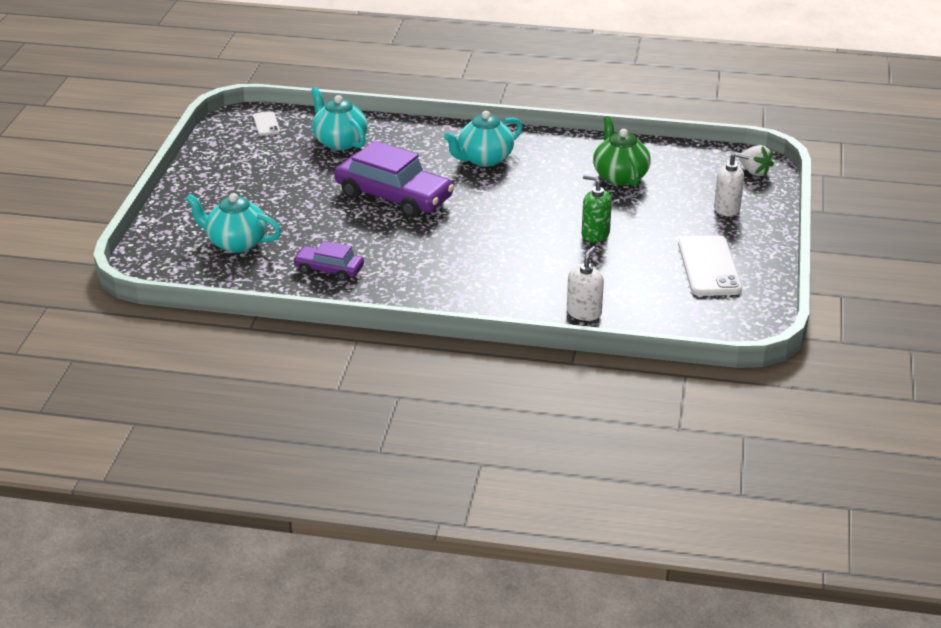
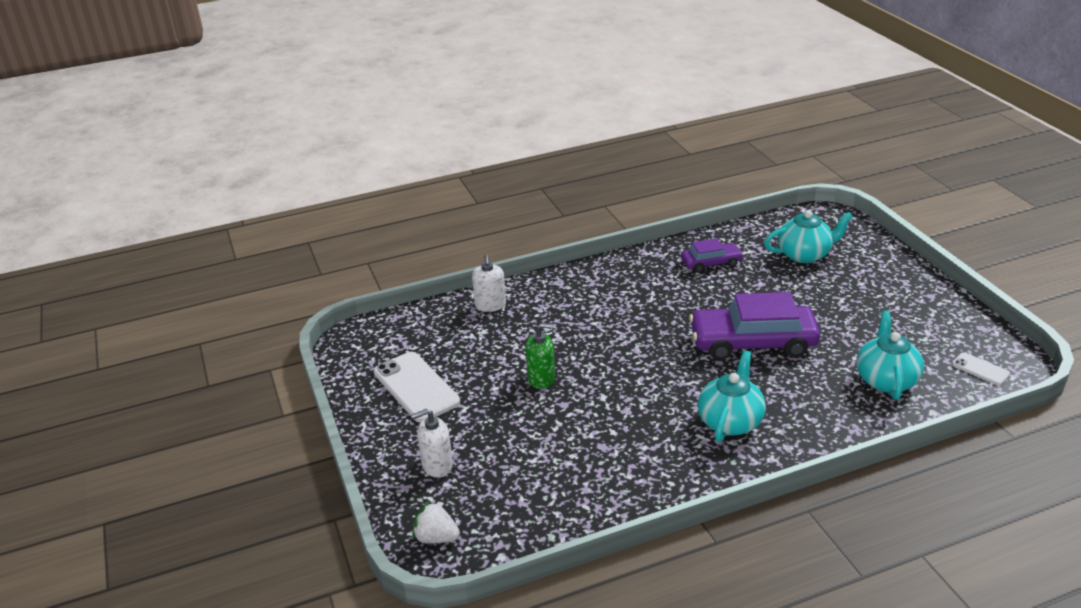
camera: 150 degrees right, 0 degrees up
(339, 141) = (885, 379): turquoise teapot -> turquoise teapot turned 105 degrees counterclockwise
(620, 176) = (577, 461): green teapot -> none

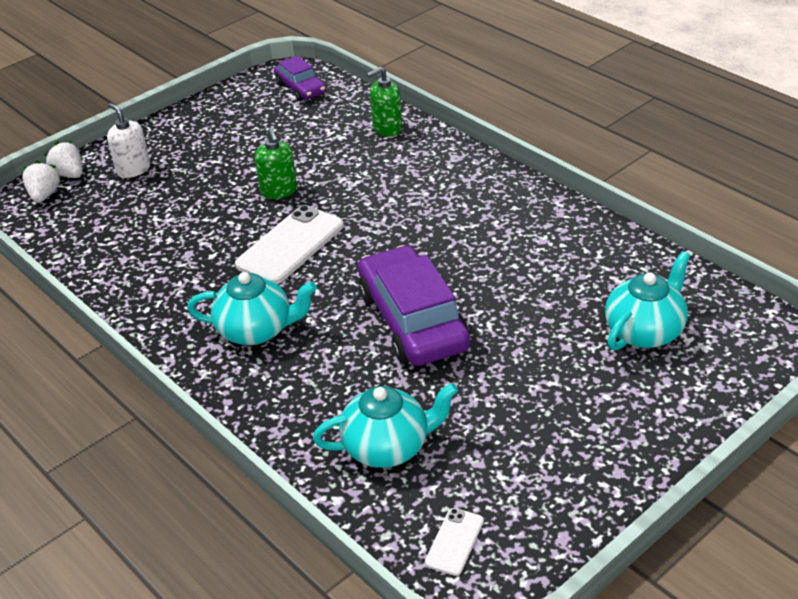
camera: 70 degrees right, 5 degrees up
(410, 514) = (69, 174): none -> white strawberry
(416, 387) = (236, 127): white phone -> white phone (290, 245)
(490, 305) = (387, 128): white soap dispenser -> green soap dispenser
(711, 263) = (567, 255): purple car -> purple car (300, 88)
(804, 254) = (645, 331): turquoise teapot -> turquoise teapot turned 105 degrees counterclockwise

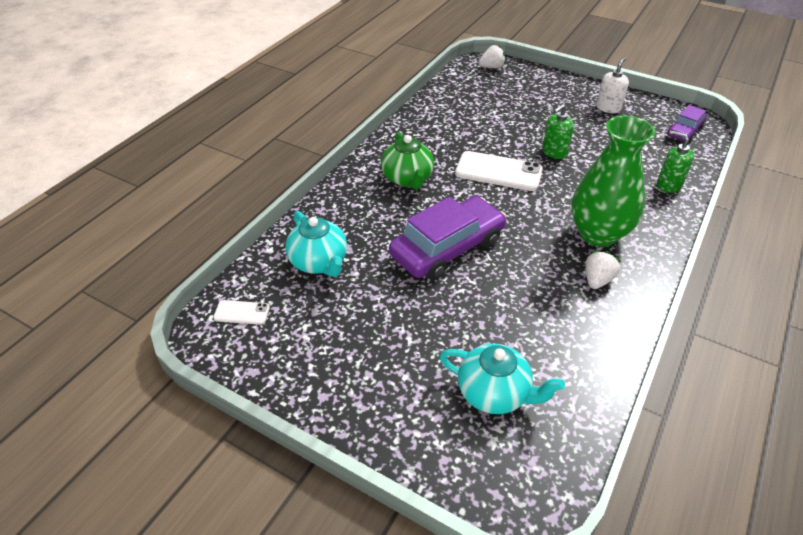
camera: 70 degrees right, 5 degrees up
(69, 174) = (516, 69): white strawberry -> white strawberry (597, 280)
(133, 169) = (537, 89): white soap dispenser -> white soap dispenser (608, 108)
(256, 330) = (408, 179): turquoise teapot -> green teapot
(442, 199) = (598, 234): none -> green vase

